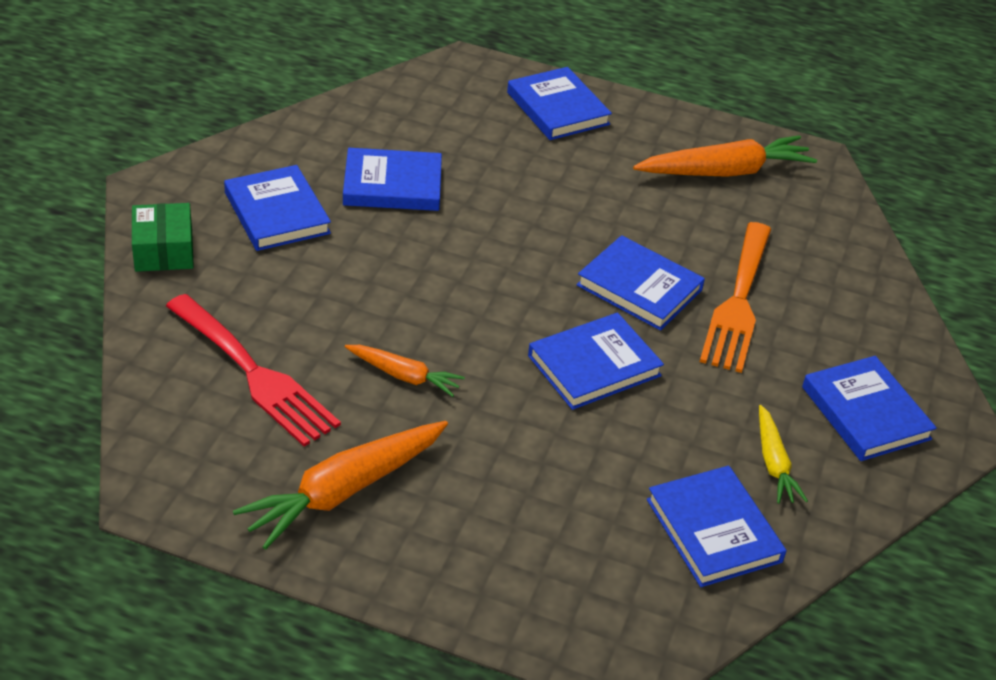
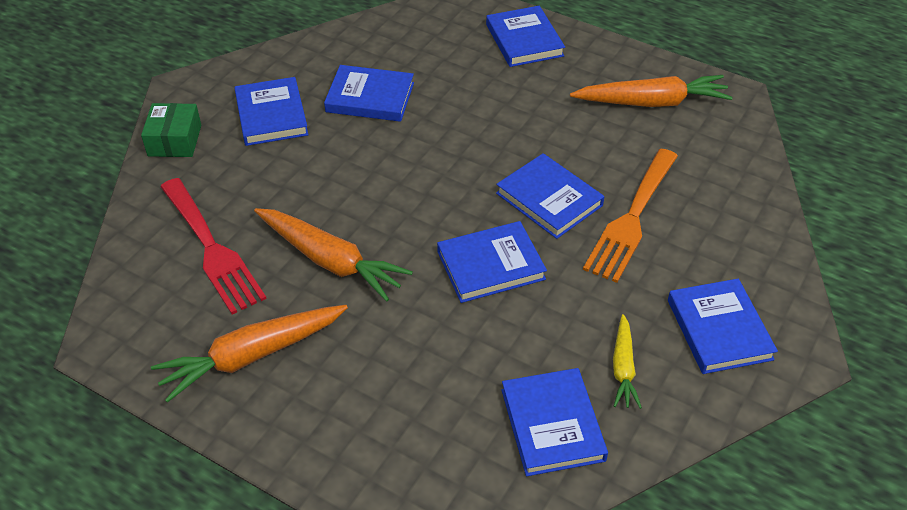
camera: 15 degrees right, 5 degrees up
(404, 376) = (330, 261): orange carrot -> orange carrot, size x1.77

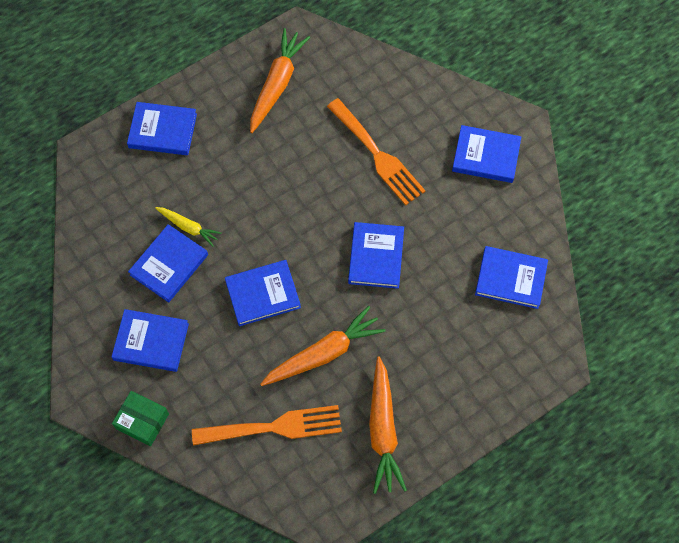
camera: 65 degrees left, 20 degrees up
(212, 249) = (275, 427): red fork -> orange fork
(549, 199) = (336, 195): blue book -> blue book (263, 294)
(623, 368) = (489, 221): yellow carrot -> yellow carrot (188, 227)

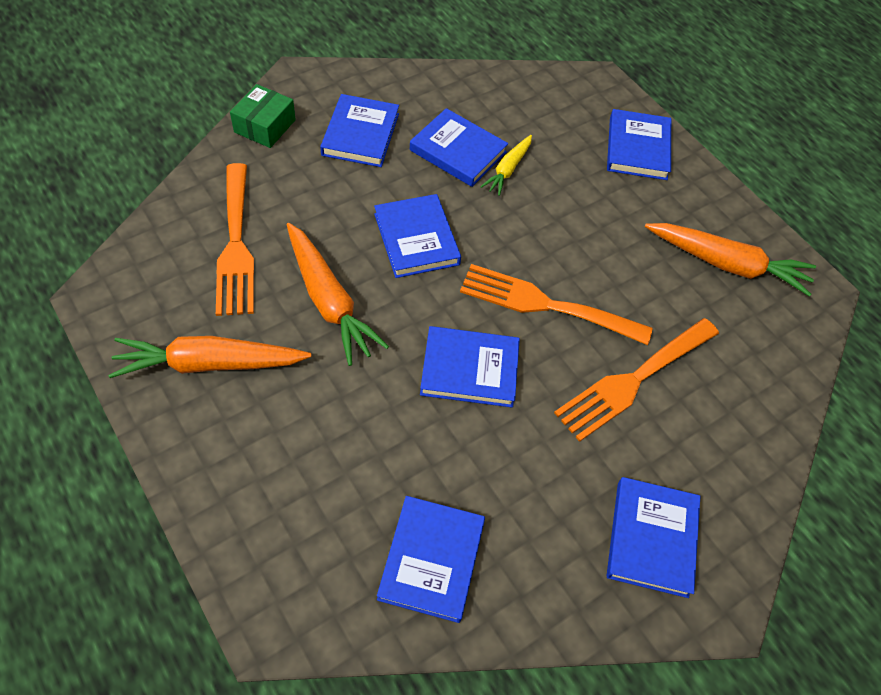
camera: 85 degrees right, 10 degrees down
(319, 206) = (545, 304): none -> orange fork

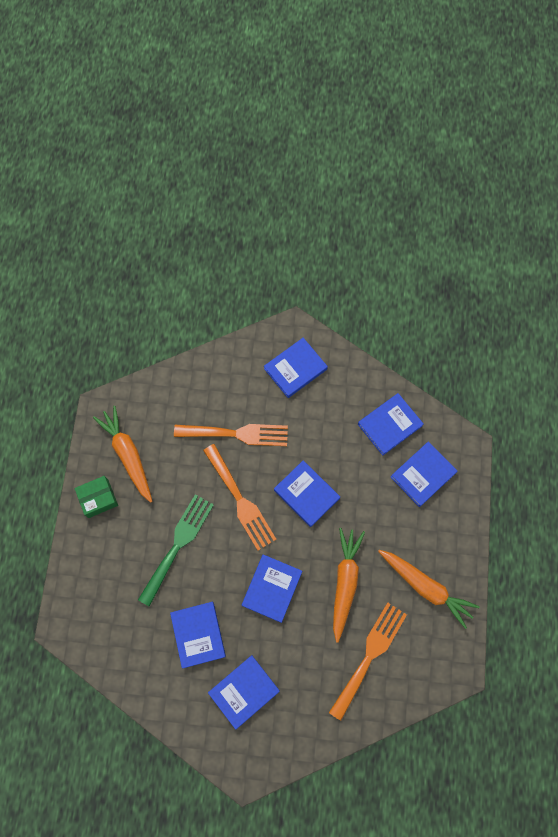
camera: 135 degrees left, 15 degrees up
(265, 126) = (296, 742): green box -> green box (98, 498)
(508, 169) = (182, 599): yellow carrot -> none
(568, 214) = (178, 544): none -> green fork
(638, 148) = (94, 559): blue book -> blue book (423, 475)

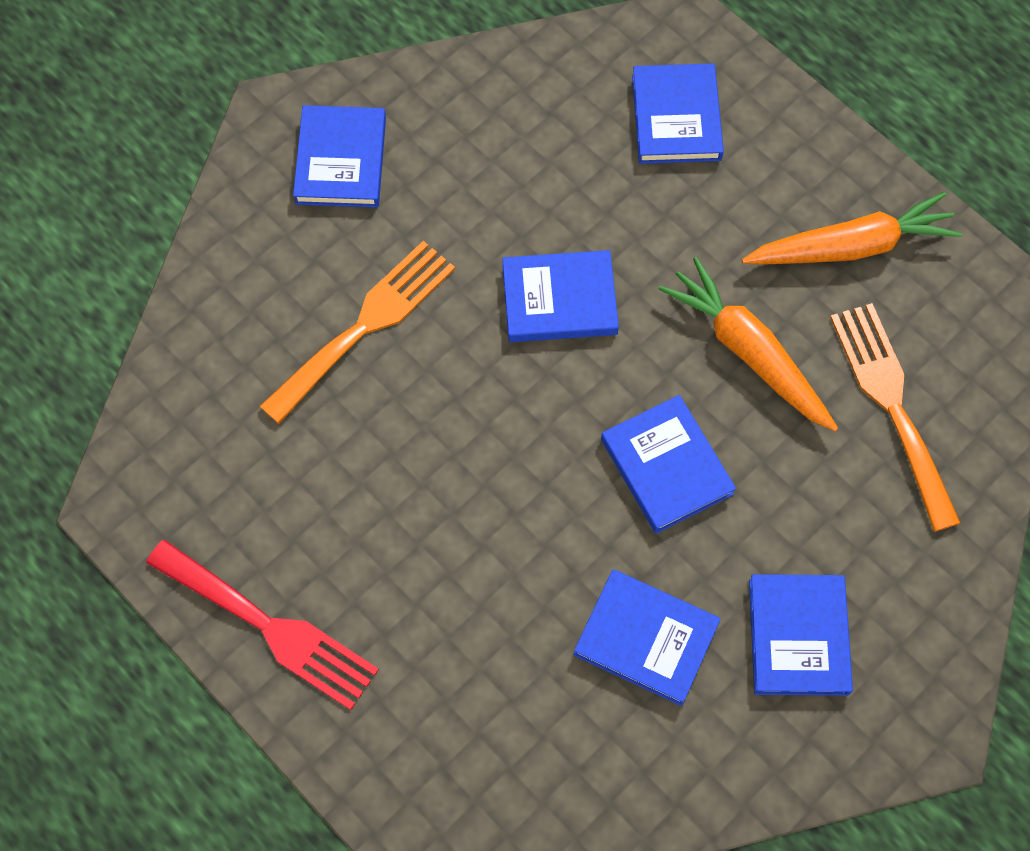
camera: 50 degrees left, 5 degrees down
(98, 498) = (270, 628): green box -> red fork
(128, 455) = (240, 521): orange carrot -> none
(178, 544) = (467, 556): green fork -> none
(240, 501) = (482, 405): orange fork -> none
(389, 425) = (557, 102): blue book -> none

